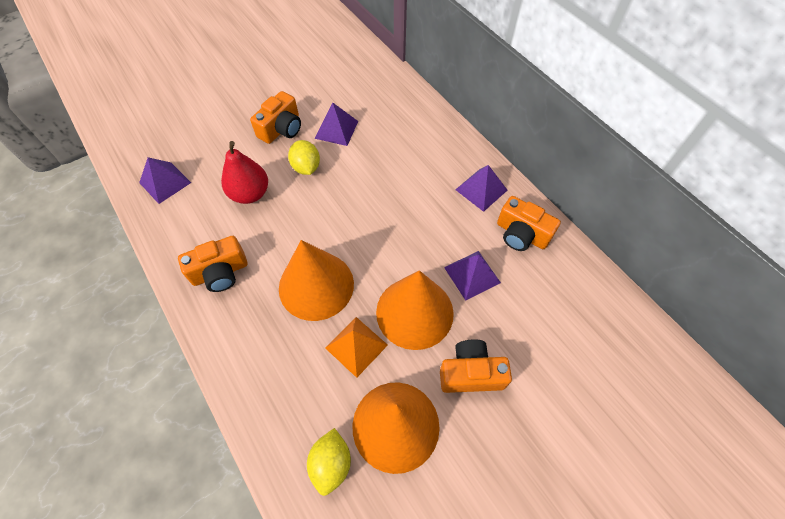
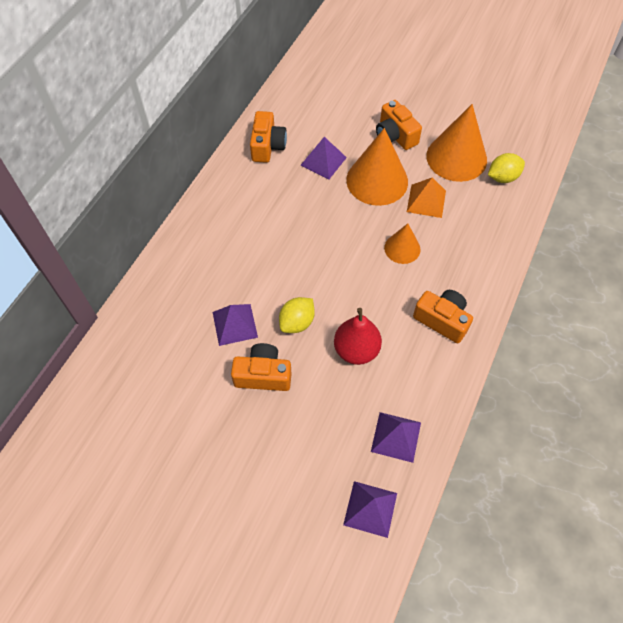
camera: 120 degrees left, 0 degrees up
(316, 285) = (402, 248): orange cone -> orange cone, size x0.55
(481, 190) = (239, 184): purple pyramid -> purple pyramid (370, 508)

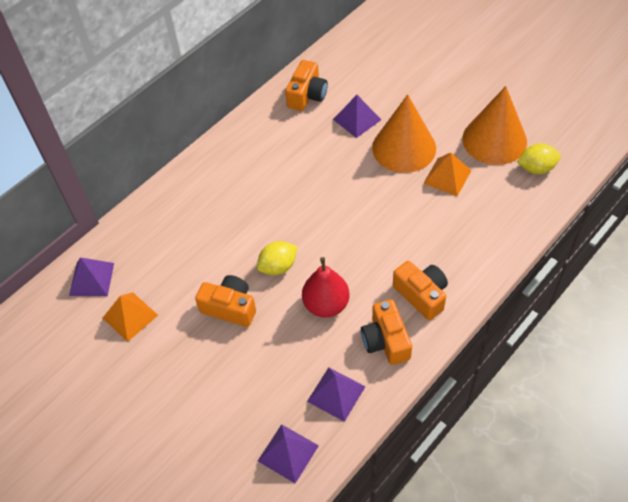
camera: 20 degrees right, 5 degrees down
(163, 408) = (130, 316): none -> orange pyramid
(235, 324) = (219, 255): purple pyramid -> purple pyramid (92, 279)
(395, 135) = (438, 107): orange camera -> orange camera (386, 341)
(402, 248) = (406, 218): orange cone -> none

